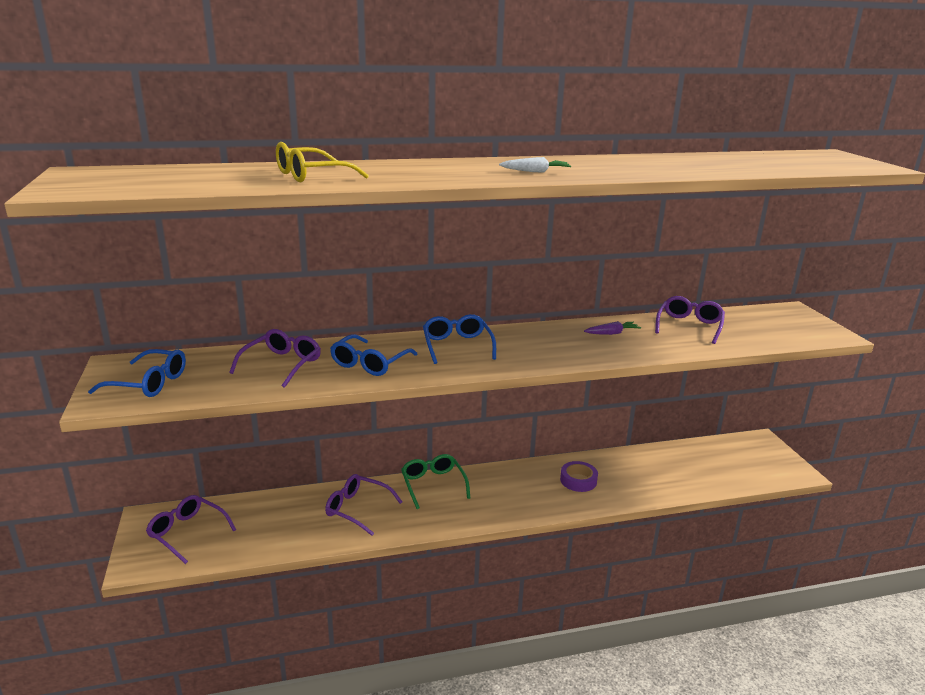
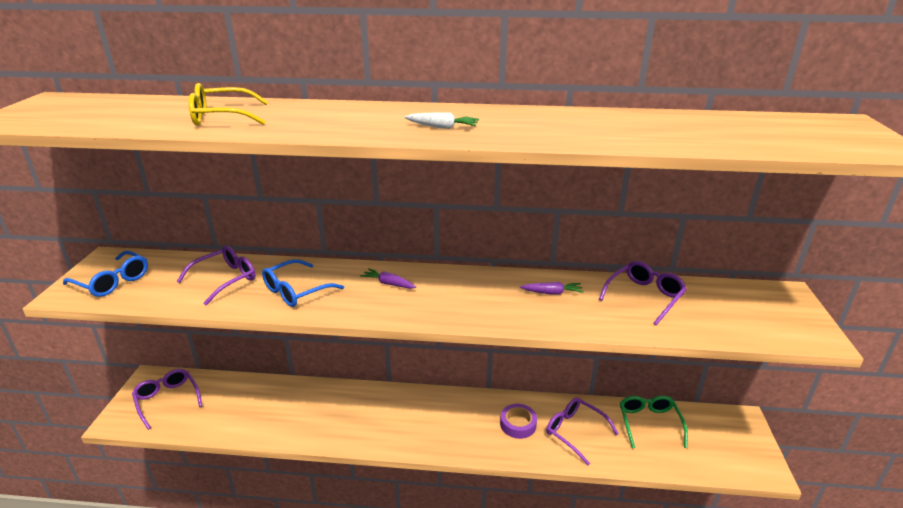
camera: 20 degrees right, 5 degrees up
(357, 509) = (306, 408): purple glasses -> purple glasses (575, 432)
(433, 484) = (382, 398): green glasses -> green glasses (649, 423)
(457, 346) = (388, 284): blue glasses -> purple carrot

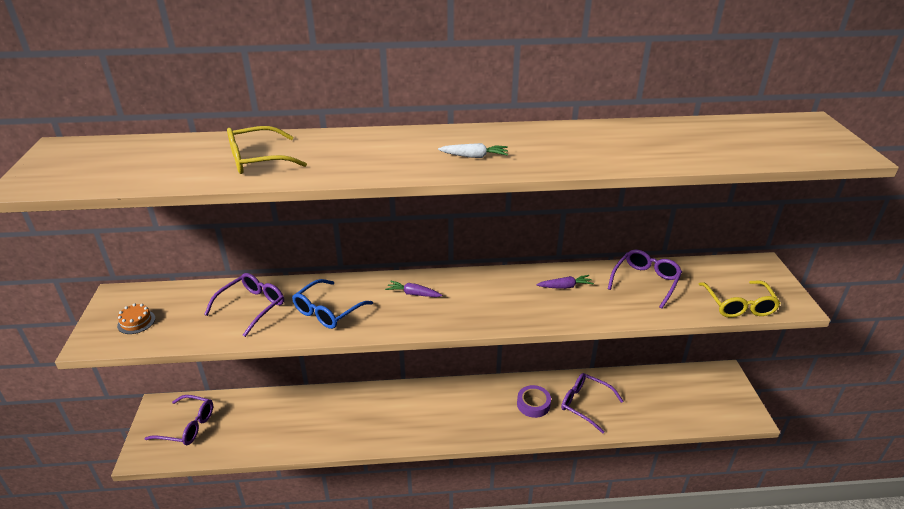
camera: 10 degrees left, 5 degrees up
(112, 281) = (136, 322): blue glasses -> orange cake
(167, 400) = (187, 426): purple glasses -> purple glasses turned 150 degrees clockwise
(649, 423) = (647, 388): green glasses -> none
(750, 332) = (739, 305): none -> yellow glasses

